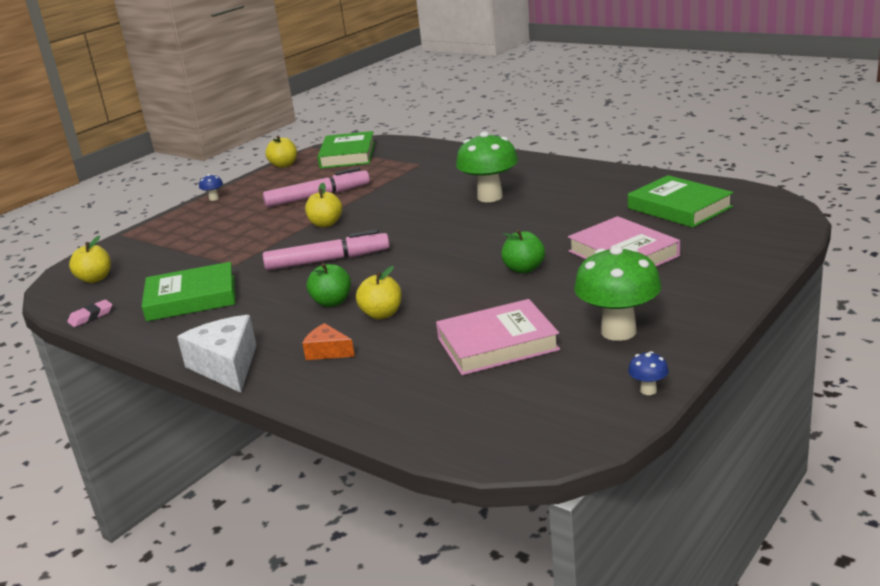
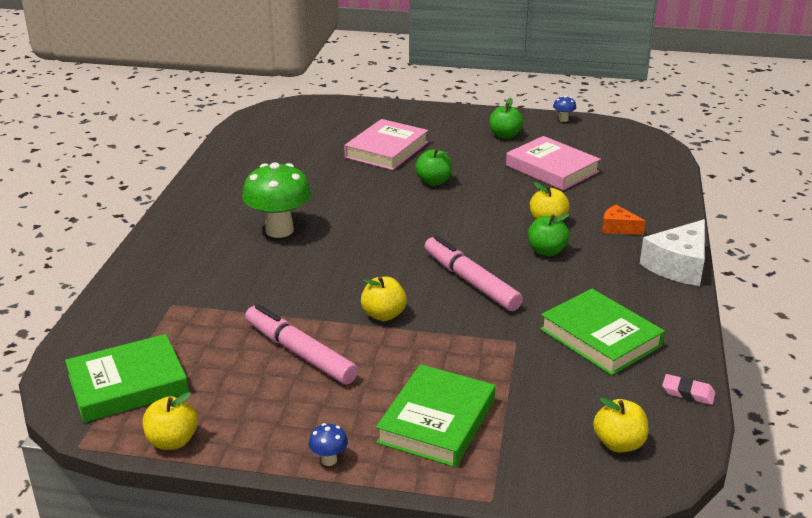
camera: 120 degrees left, 5 degrees up
(327, 351) = (618, 228): orange cheese -> orange cheese turned 120 degrees clockwise
(618, 331) = (505, 135): green mushroom -> green apple
(679, 208) = (287, 141): green book -> green book (437, 421)

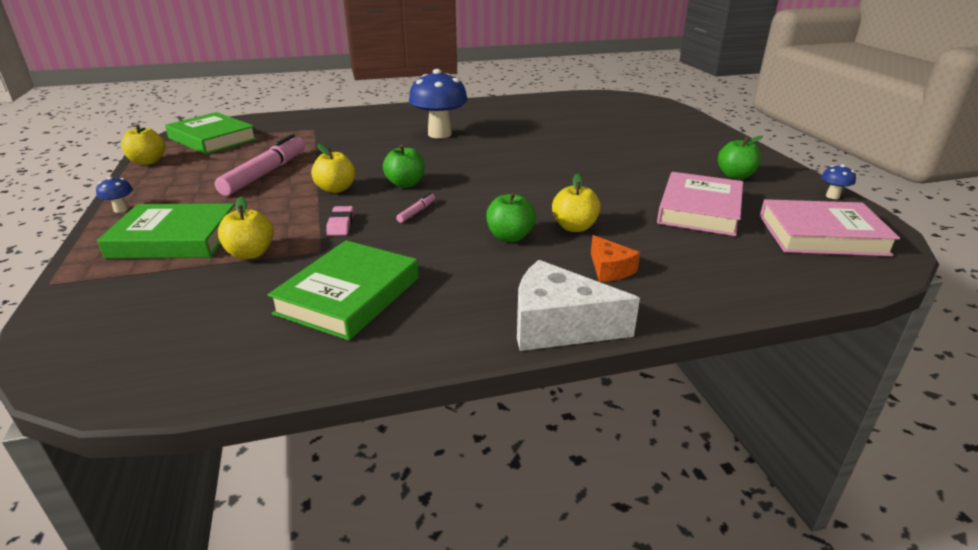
camera: 65 degrees right, 0 degrees up
(279, 230) = (439, 134): green mushroom -> blue mushroom
(386, 150) = (620, 139): pink book -> pink book (821, 235)
(434, 181) = (588, 165): green apple -> green apple (405, 184)
(471, 281) = (416, 212): pink marker -> pink marker, size x0.41
(618, 228) = (610, 269): orange cheese -> orange cheese turned 150 degrees clockwise
(618, 444) = (136, 339): yellow apple -> yellow apple (250, 254)
(688, 393) = (247, 376): pink eraser -> pink eraser (341, 224)

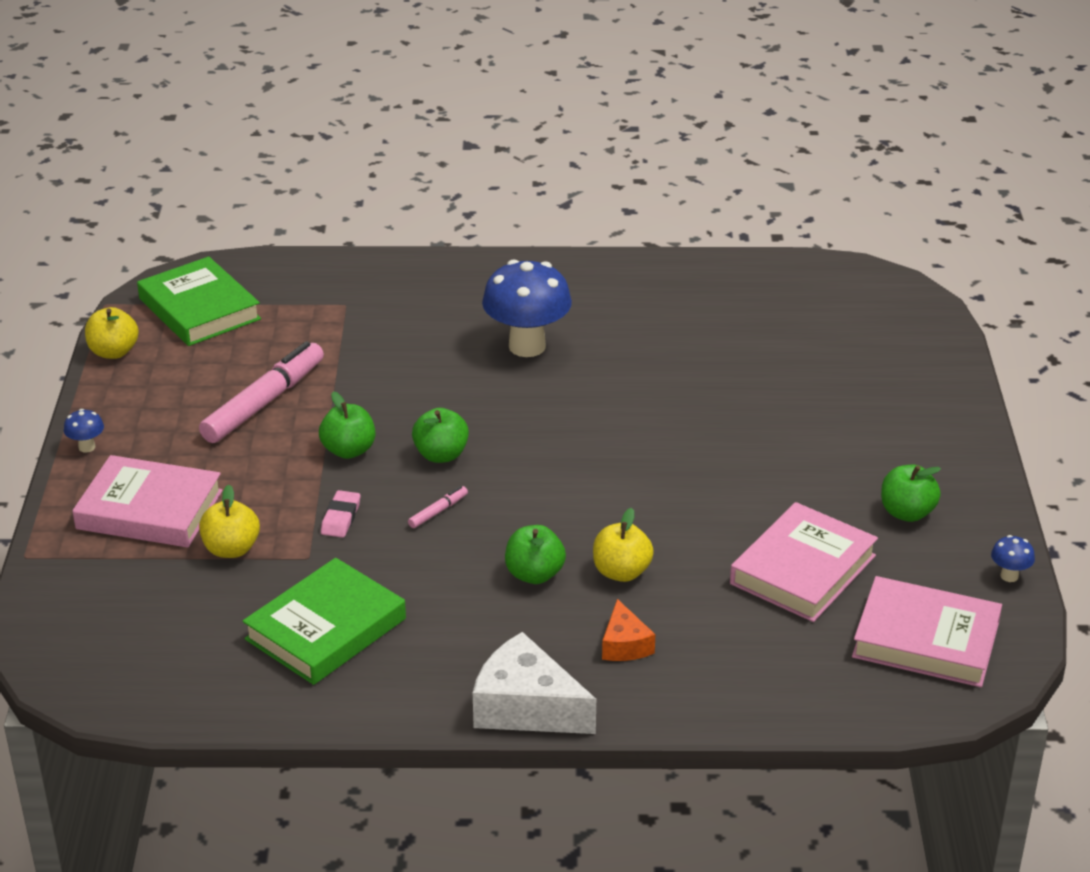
camera: 15 degrees right, 5 degrees up
(175, 239) = (149, 510): green book -> pink book
(336, 189) = (348, 450): yellow apple -> green apple

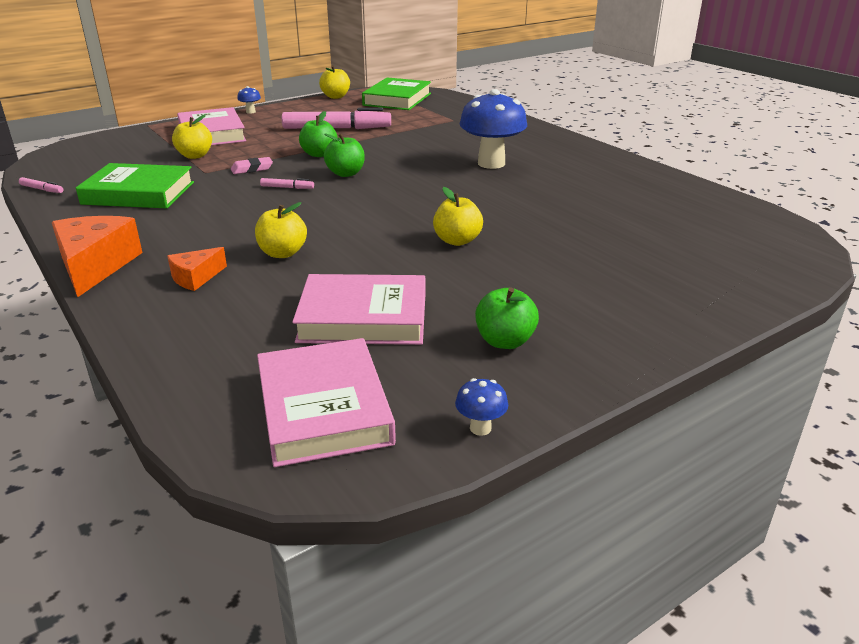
camera: 55 degrees right, 5 degrees down
(215, 708) = (42, 189): none -> pink marker
(526, 707) = (95, 266): white cheese -> orange cheese
(534, 574) = (250, 229): green apple -> none
(702, 456) = (457, 241): none -> yellow apple

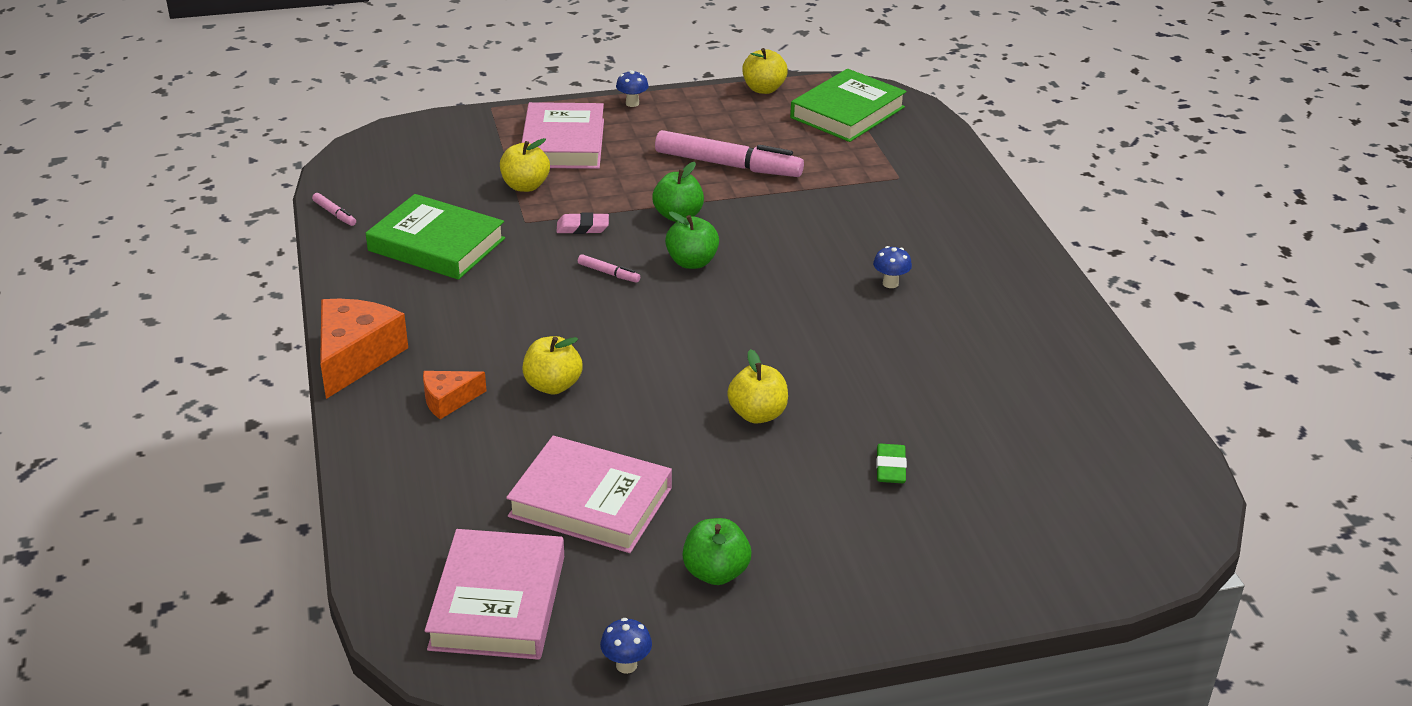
camera: 20 degrees right, 5 degrees up
(491, 163) = (890, 283): blue mushroom -> blue mushroom, size x0.42
(579, 251) = (890, 468): none -> green eraser

